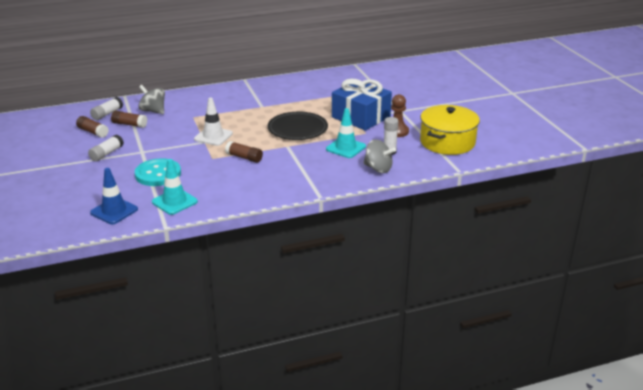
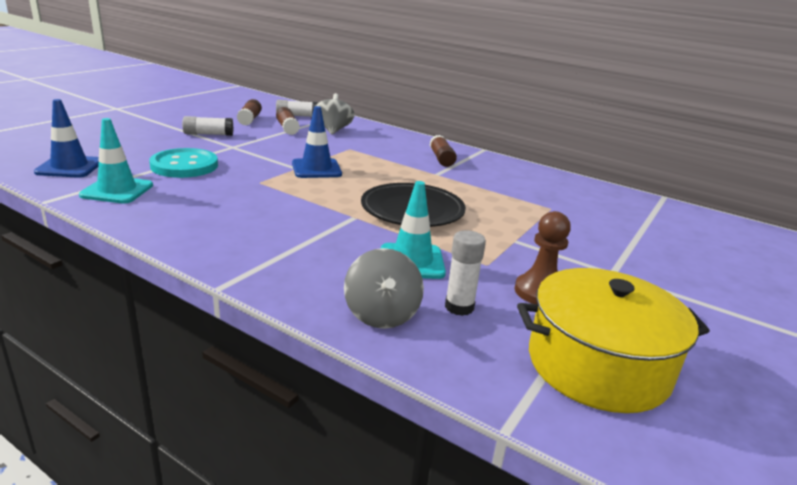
camera: 50 degrees right, 5 degrees down
(213, 136) = (316, 169): white traffic cone -> blue traffic cone
(244, 157) = (283, 199): brown glue stick -> brown glue stick (441, 159)
(361, 117) = (528, 245): blue gift -> none

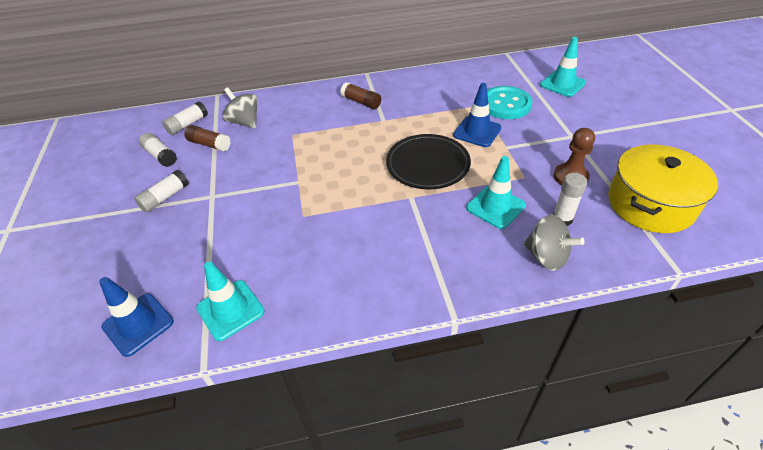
camera: 40 degrees left, 20 degrees up
(184, 165) = (221, 244): turquoise button -> turquoise button (505, 104)
(249, 119) = (160, 156): brown glue stick -> white glue stick
(316, 169) = (312, 172): blue traffic cone -> blue traffic cone (477, 132)
(689, 240) = (562, 84): none -> turquoise traffic cone

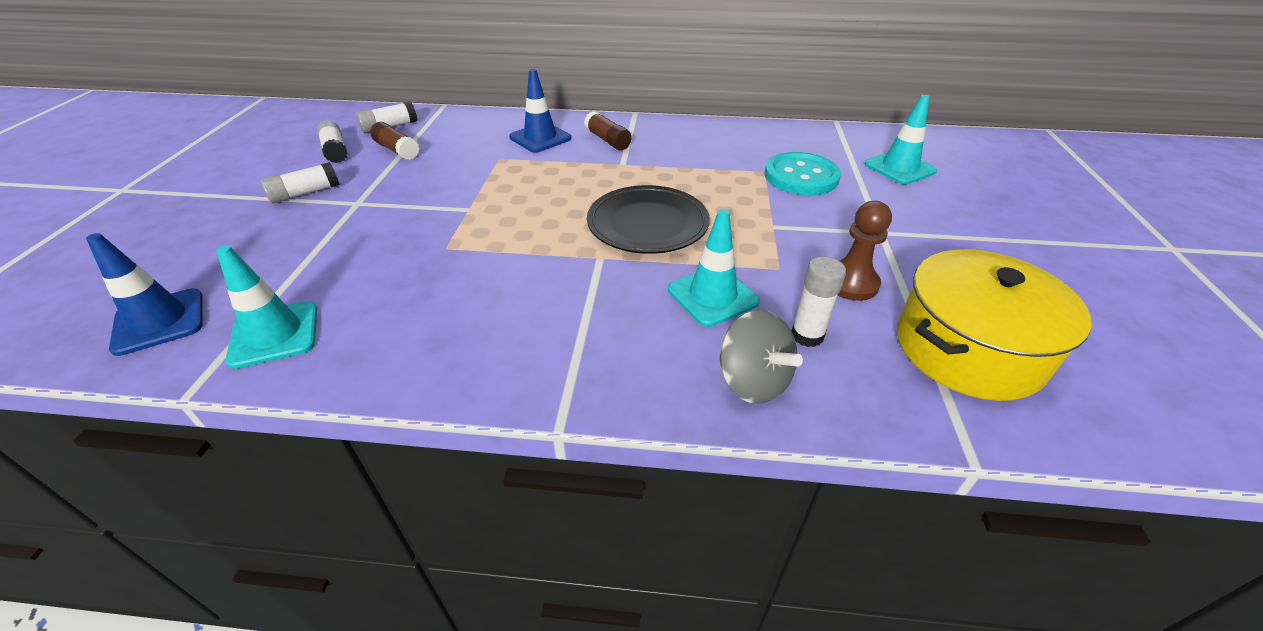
camera: 15 degrees right, 5 degrees down
(244, 122) = (454, 135): grey spinning top -> none
(477, 132) = (741, 200): blue traffic cone -> blue traffic cone (540, 138)

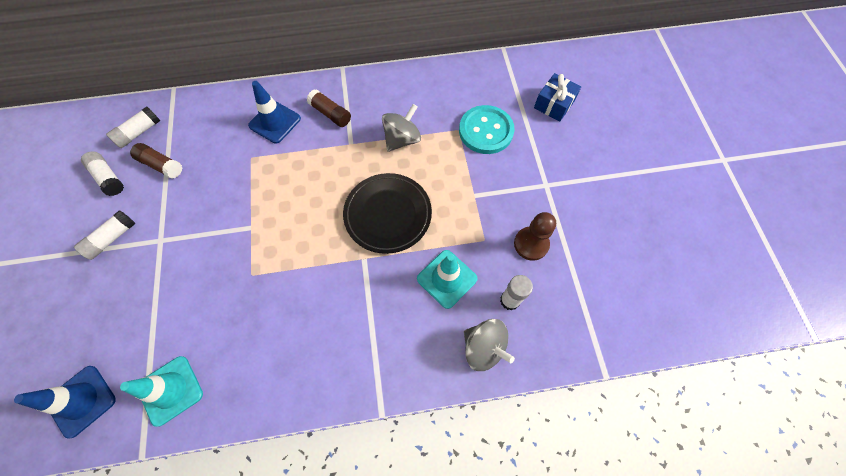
camera: 15 degrees left, 25 degrees up
(688, 169) = (402, 139): none -> grey spinning top
(899, 168) = (554, 104): turquoise traffic cone -> blue gift
(968, 349) = (602, 287): yellow pot -> none

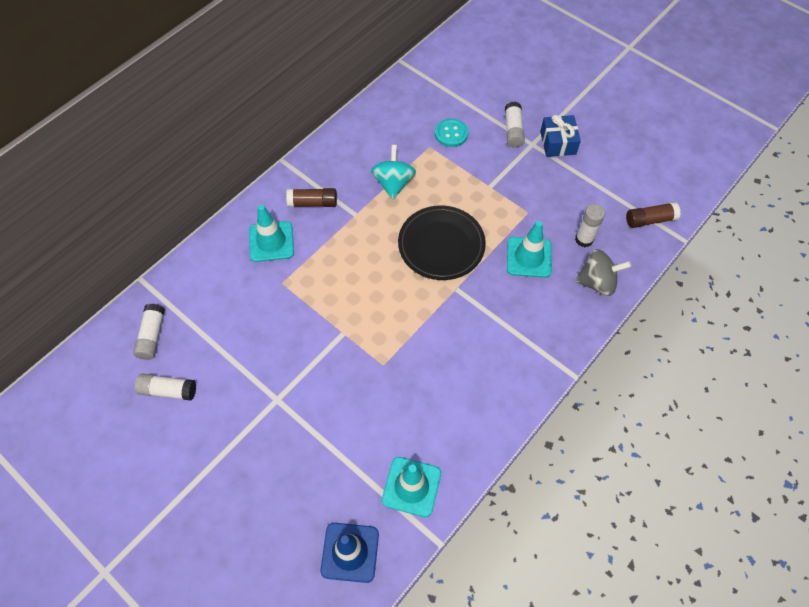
camera: 40 degrees left, 5 degrees down
(111, 238) = (231, 430): white glue stick -> white glue stick (513, 130)
(161, 165) = (207, 345): brown glue stick -> brown glue stick (650, 220)
(275, 122) = (271, 241): blue traffic cone -> turquoise traffic cone
(402, 139) = (393, 183): grey spinning top -> turquoise spinning top
(486, 131) = (451, 134): turquoise button -> turquoise button, size x0.62
(531, 244) = (561, 192): brown pawn -> none
(554, 104) = (481, 80): blue gift -> blue gift (558, 143)

